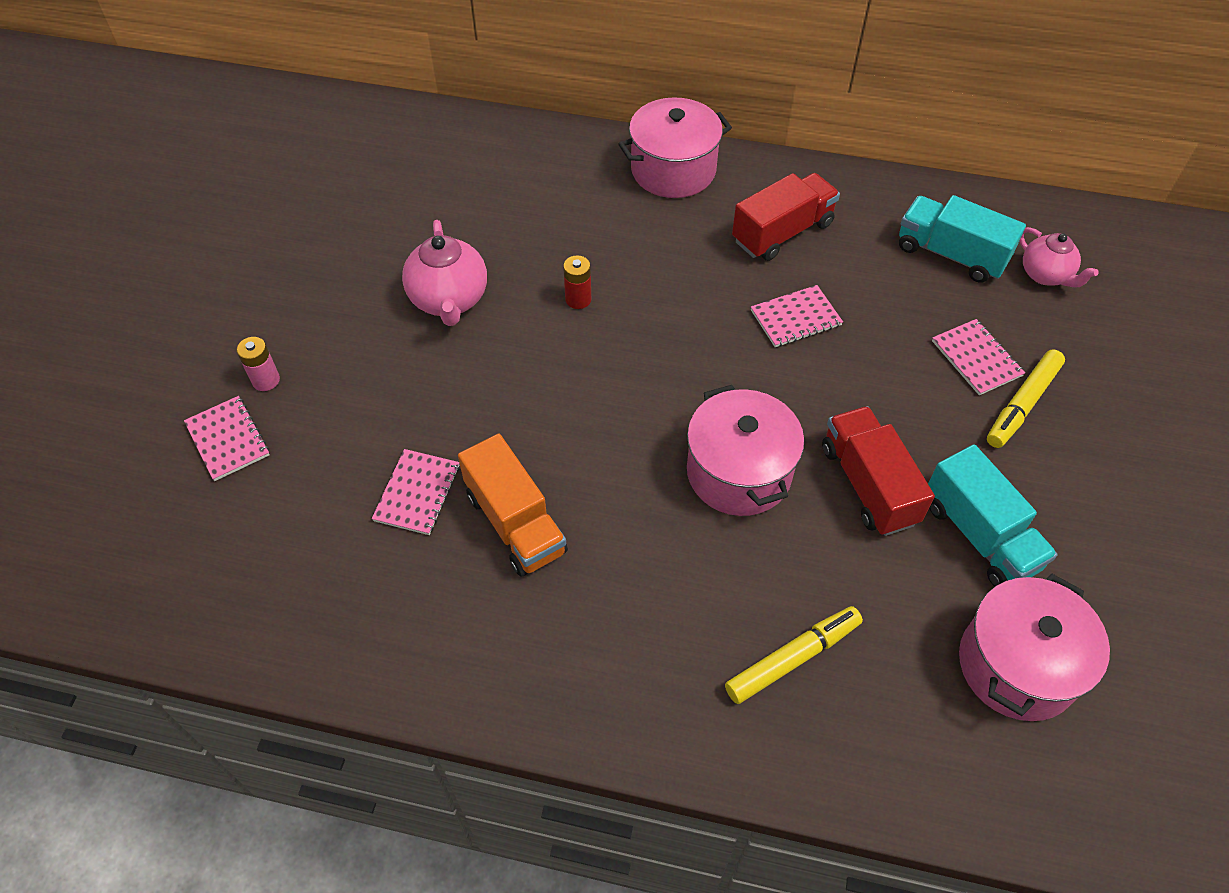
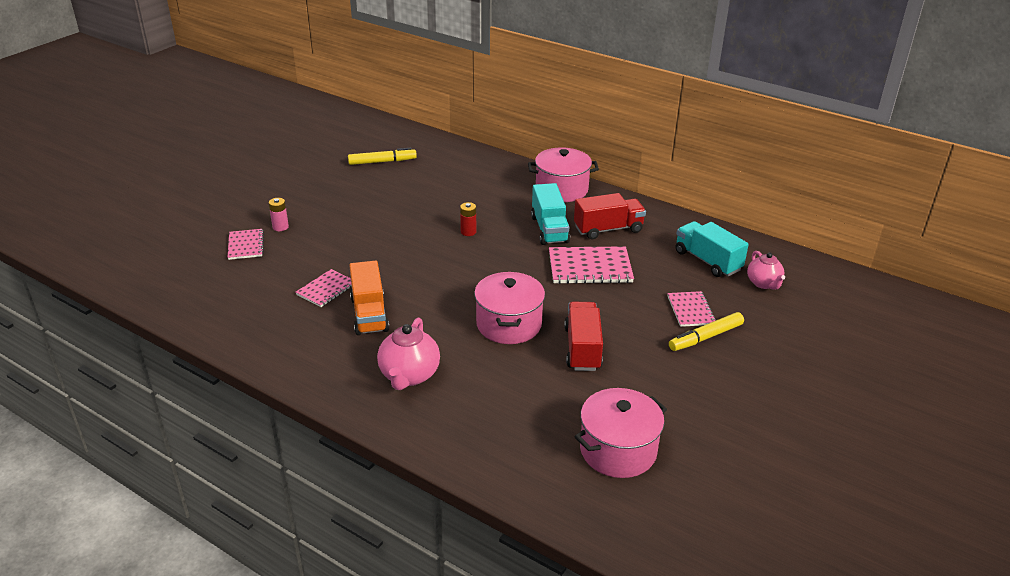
camera: 20 degrees right, 20 degrees down
(449, 300) = (397, 217): pink teapot -> pink teapot (409, 375)
(792, 659) = (483, 410): yellow marker -> yellow marker (382, 162)
(795, 318) = (590, 267): pink notebook -> pink notebook, size x1.65
(980, 535) = (636, 388): turquoise truck -> turquoise truck (549, 229)

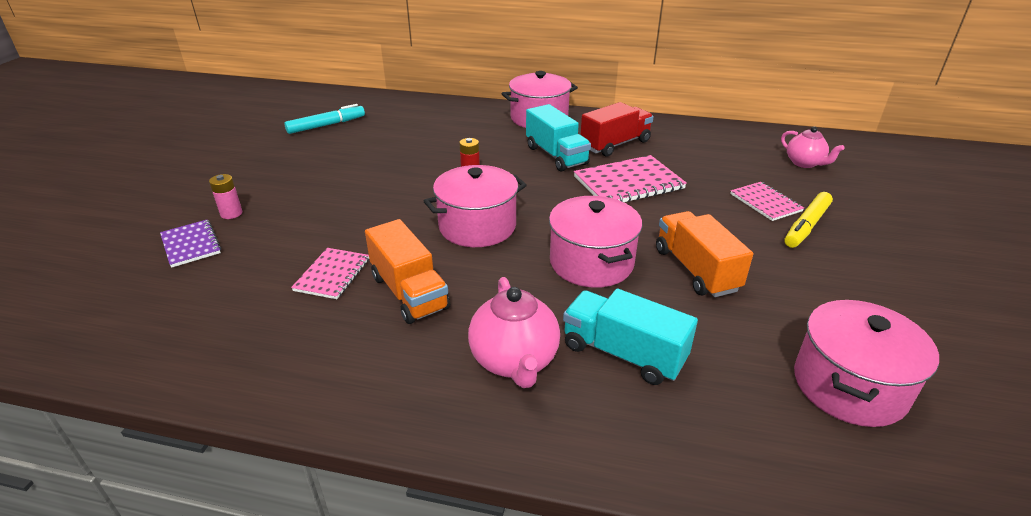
camera: 20 degrees left, 0 degrees up
(246, 245) = (191, 245): pink notebook -> purple notebook
(382, 162) = (326, 125): yellow marker -> turquoise marker
(445, 277) = (477, 226): none -> pink pot
(582, 348) = (696, 270): red truck -> orange truck
(707, 261) = (735, 154): turquoise truck -> turquoise truck (623, 353)

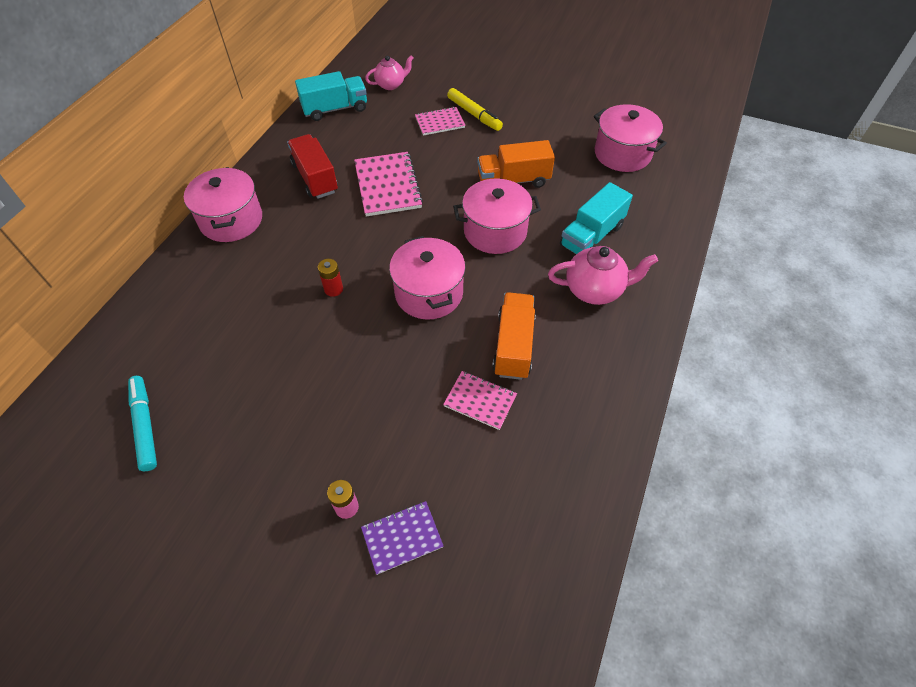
camera: 80 degrees left, 20 degrees up
(409, 292) = (513, 345): orange truck -> orange truck turned 60 degrees counterclockwise
(556, 155) = (320, 221): turquoise truck -> turquoise truck (335, 109)

